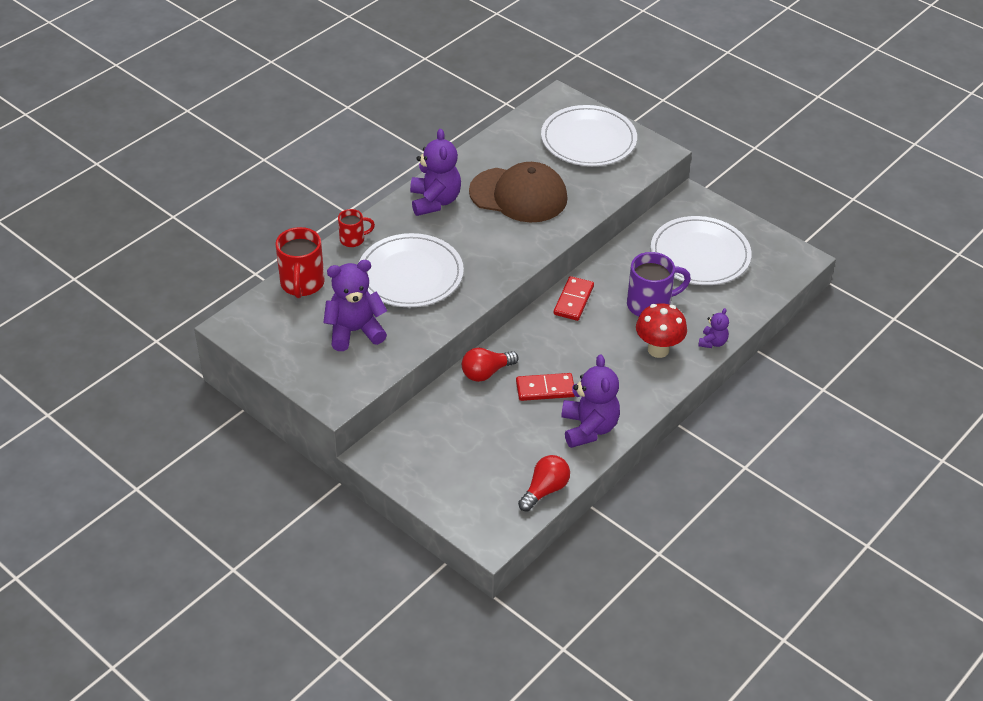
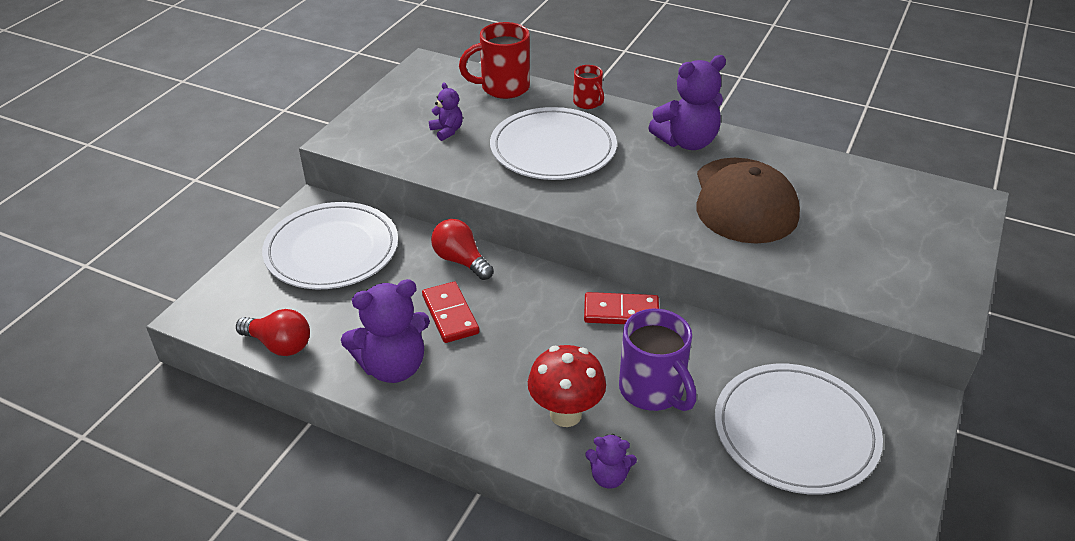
camera: 75 degrees right, 5 degrees down
(355, 331) = (447, 131): purple teddy bear -> purple teddy bear, size x0.51
(588, 140) = (907, 241): white plate -> white plate (332, 250)

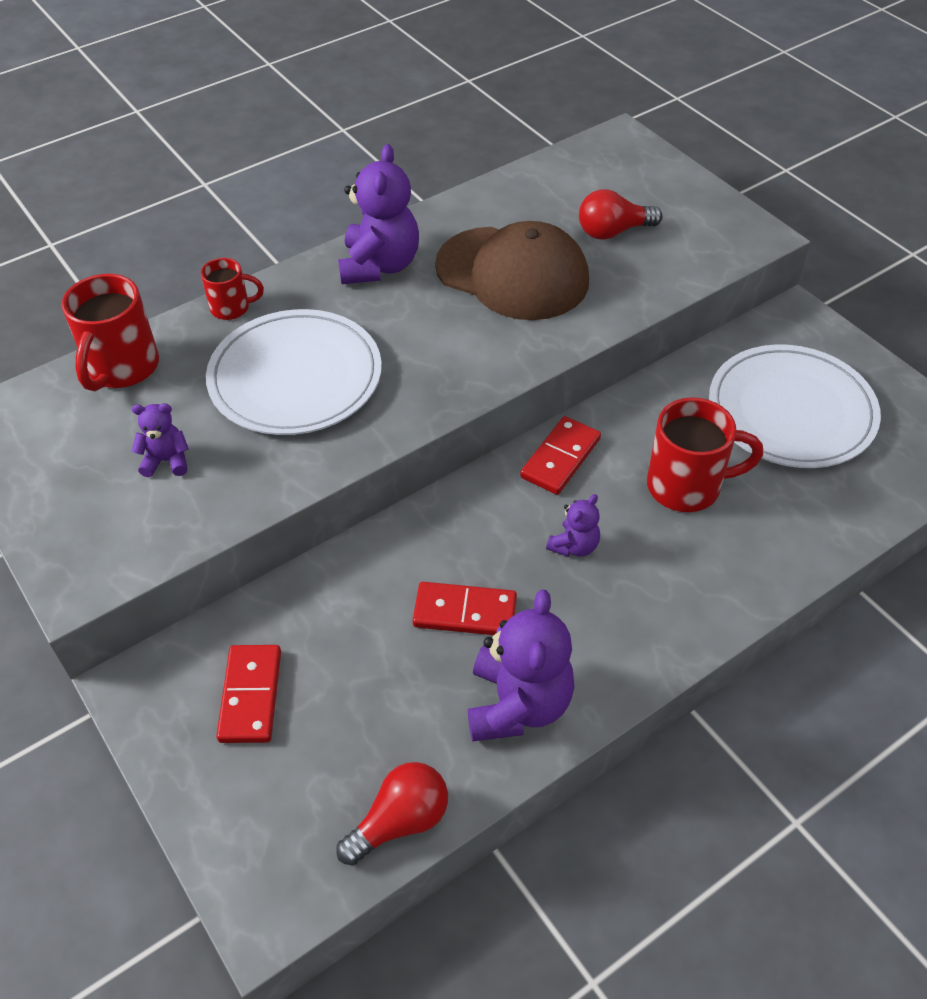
camera: 60 degrees left, 10 degrees up
(332, 250) = (250, 695): white plate -> red domino
(461, 261) = (376, 564): red light bulb -> red light bulb (613, 232)
(565, 414) = (681, 571): red mushroom -> none
(609, 477) = (781, 573): purple teddy bear -> purple teddy bear (574, 546)
(653, 390) = (687, 486): purple mug -> red mug

